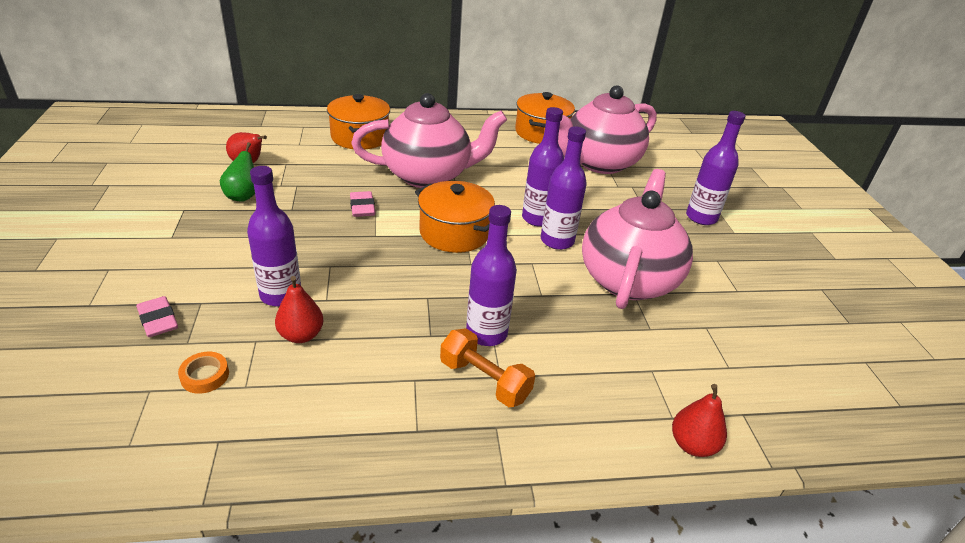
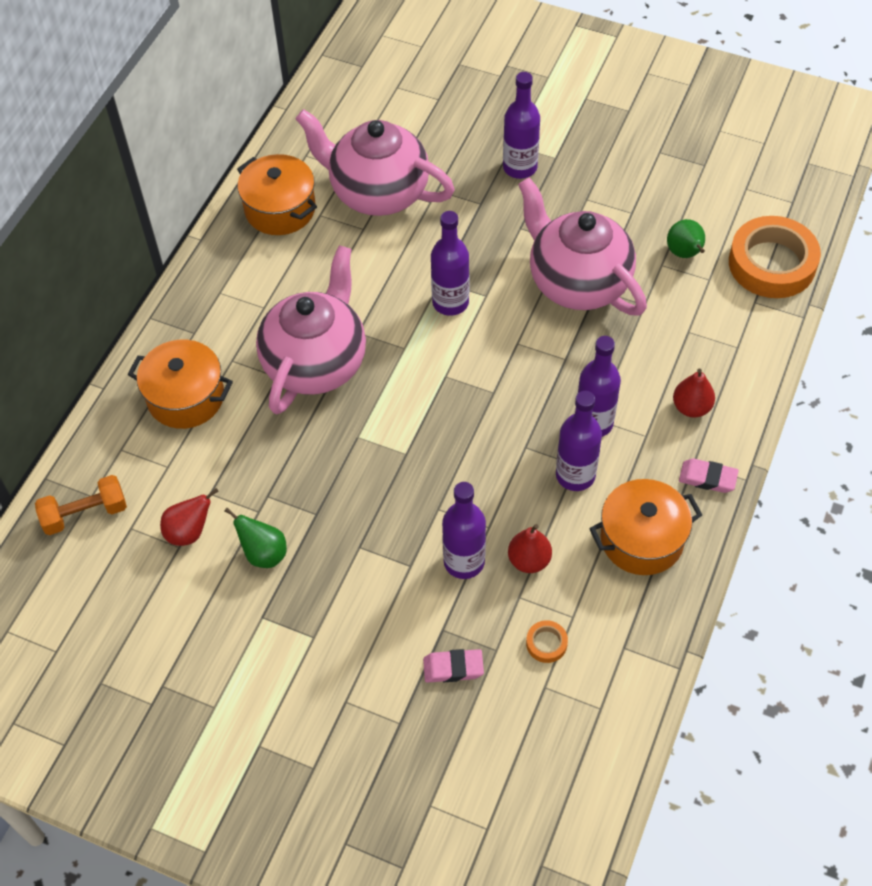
camera: 55 degrees left, 20 degrees up
(362, 207) = (348, 447): pink eraser -> pink eraser (707, 478)
(454, 233) = (437, 384): orange pot -> orange pot (641, 539)
(484, 380) = (645, 448): orange dumbbell -> orange dumbbell (85, 514)
(557, 241) = (495, 306): purple bottle -> purple bottle (575, 475)
(599, 163) = (377, 192): pink teapot -> pink teapot turned 120 degrees clockwise
(692, 445) = (765, 350): red pear -> red pear (691, 407)
(737, 339) = (685, 254): none -> green pear
(806, 413) = (772, 263): none -> orange tape

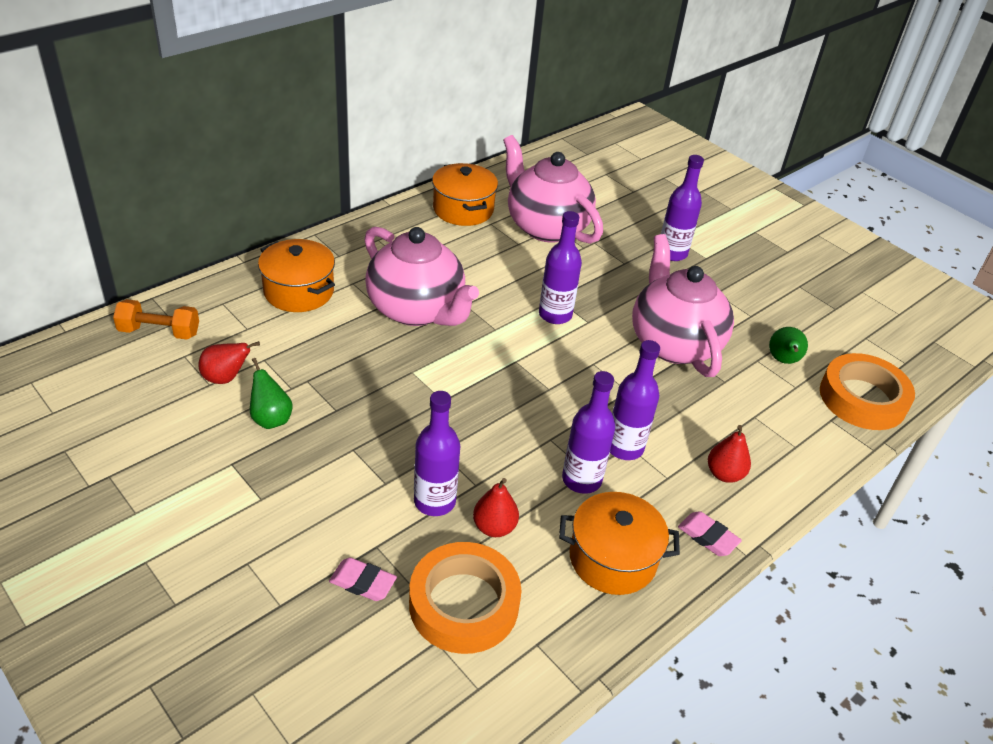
camera: 20 degrees right, 15 degrees down
(316, 362) = (417, 310): pink teapot -> pink teapot turned 90 degrees clockwise
(546, 643) = (464, 604): orange tape -> orange tape, size x2.48

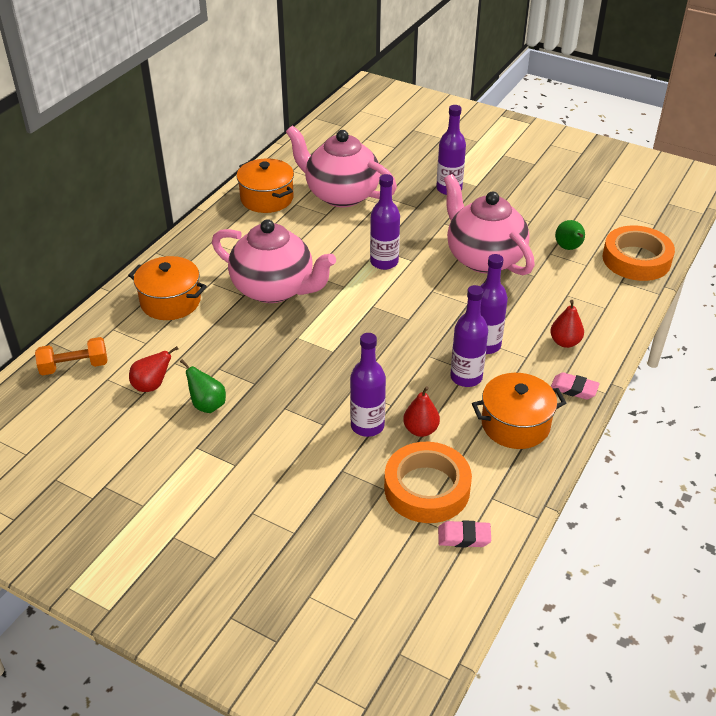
camera: 15 degrees left, 0 degrees up
(363, 582) = (346, 498): pink eraser -> pink eraser (464, 537)

